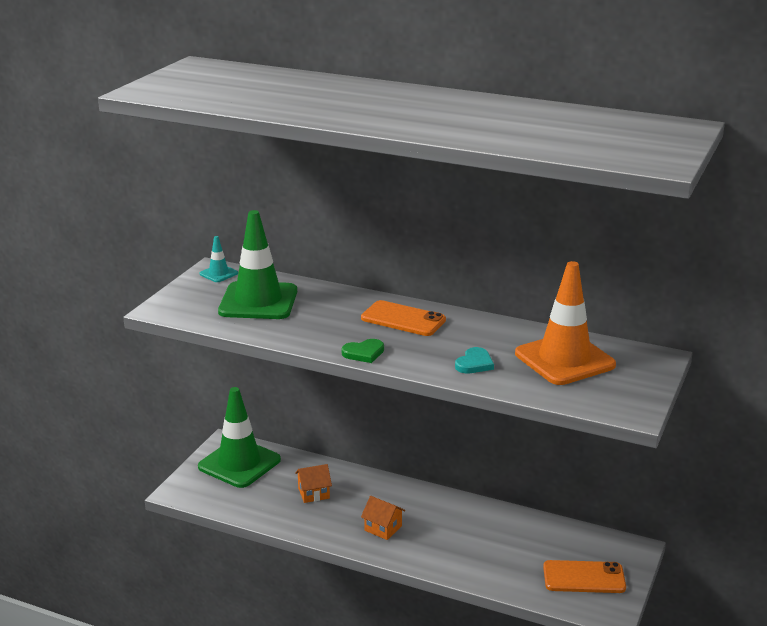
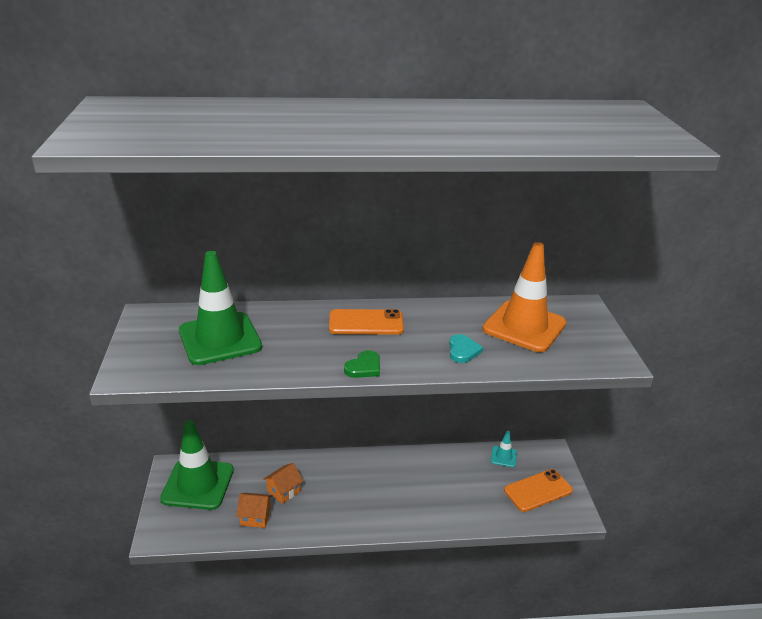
camera: 30 degrees left, 5 degrees up
(218, 273) = (155, 318): turquoise traffic cone -> turquoise traffic cone (503, 457)
(383, 528) = (363, 504): orange house -> orange house (255, 517)

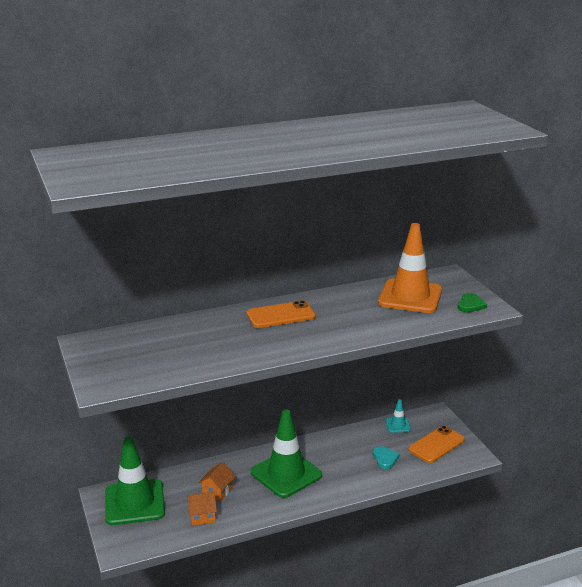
camera: 15 degrees left, 5 degrees down
(220, 339) = (164, 348): green traffic cone -> green traffic cone (286, 474)
(364, 367) = (299, 347): green heart -> green heart (470, 305)
(463, 350) = (371, 322): turquoise heart -> turquoise heart (385, 459)

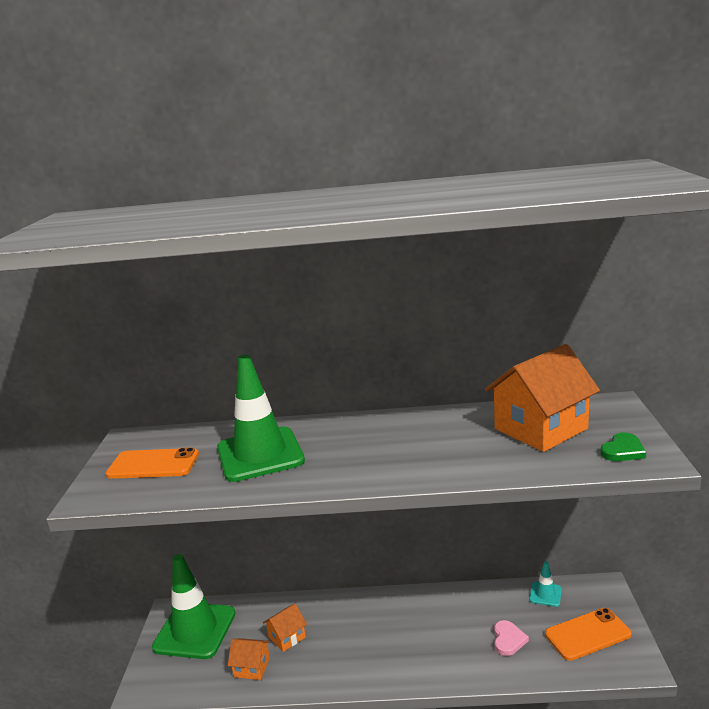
camera: 25 degrees right, 5 degrees down
(281, 315) = (358, 434): orange phone -> orange phone (153, 464)
(286, 474) = (375, 632): green traffic cone -> green traffic cone (260, 454)
(385, 459) = (508, 640): turquoise heart -> pink heart
(410, 296) = (540, 429): orange traffic cone -> orange house

